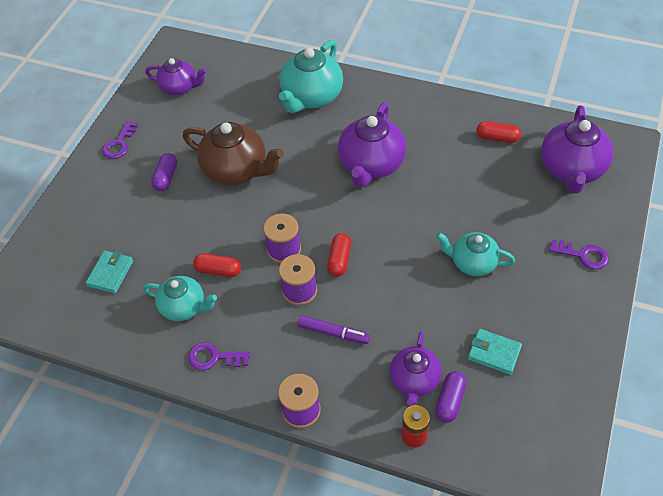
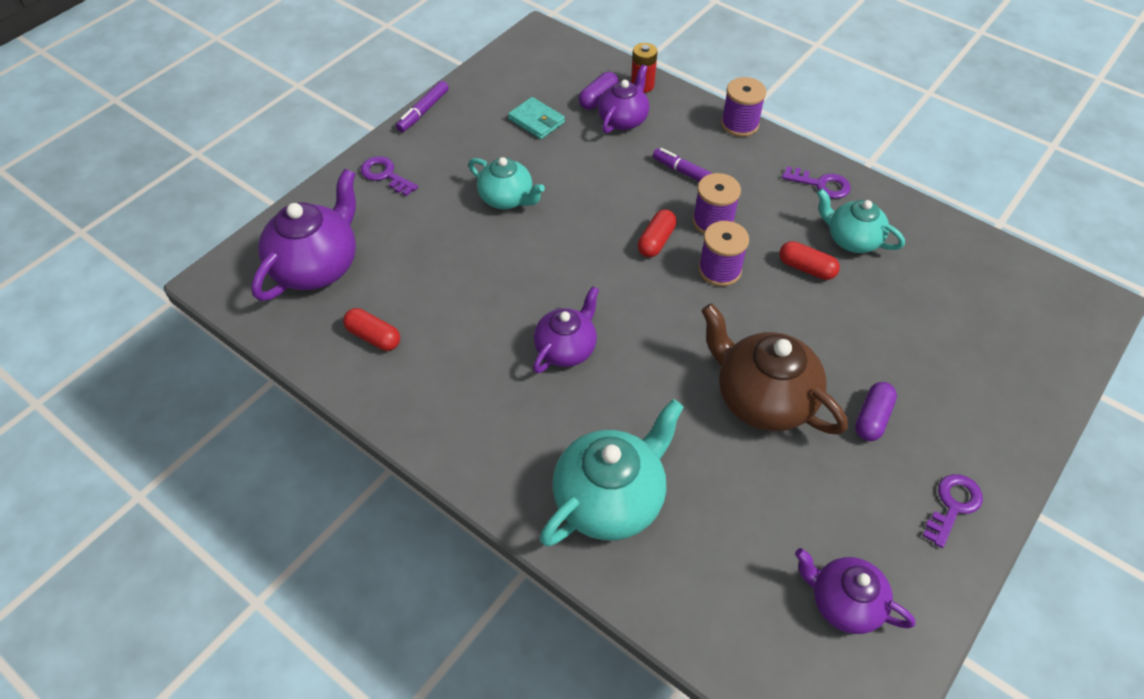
camera: 165 degrees left, 0 degrees up
(110, 273) = (947, 301): turquoise wallet -> none
(371, 165) = (566, 349): purple teapot -> purple teapot, size x0.63
(603, 331) = (423, 111): none -> purple marker

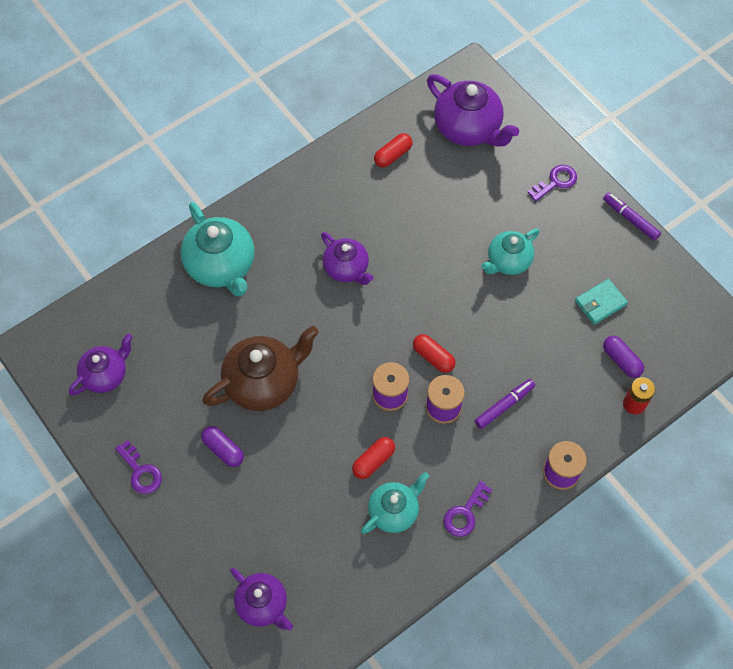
camera: 105 degrees right, 10 degrees up
(623, 120) = (587, 373): purple teapot -> purple teapot (263, 604)

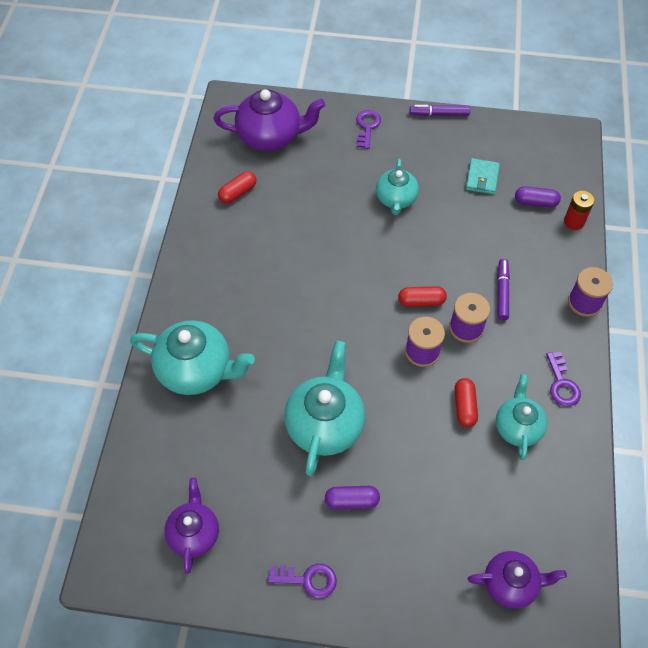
camera: 45 degrees left, 5 degrees down
(263, 382) = (325, 424): brown teapot -> turquoise teapot
(346, 269) = (293, 293): purple teapot -> none
(393, 155) = (238, 193): red capsule -> red capsule turned 45 degrees clockwise

